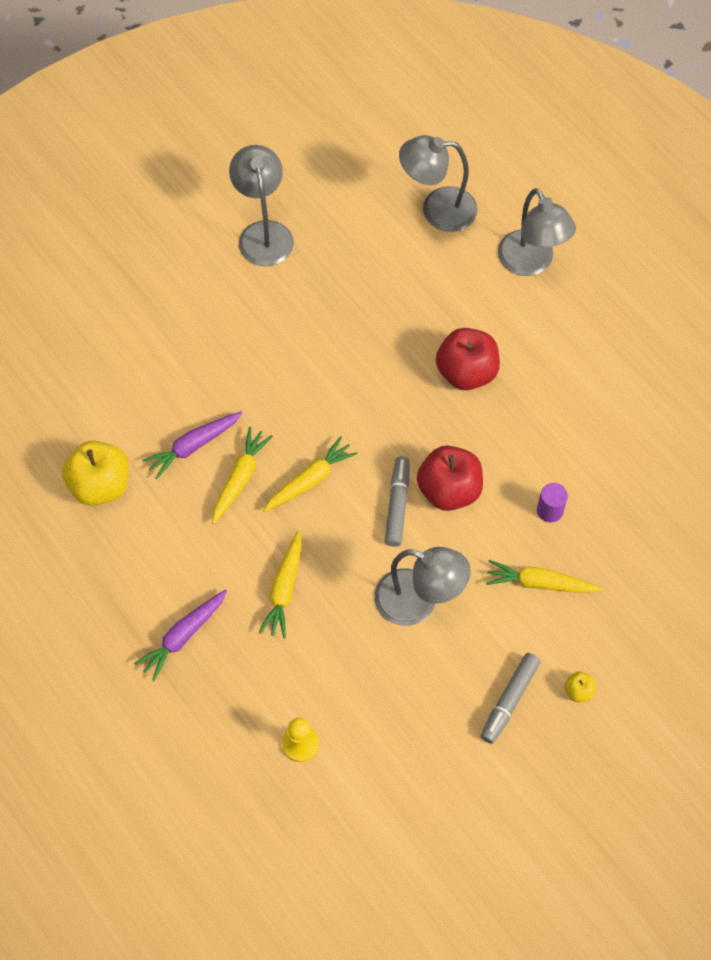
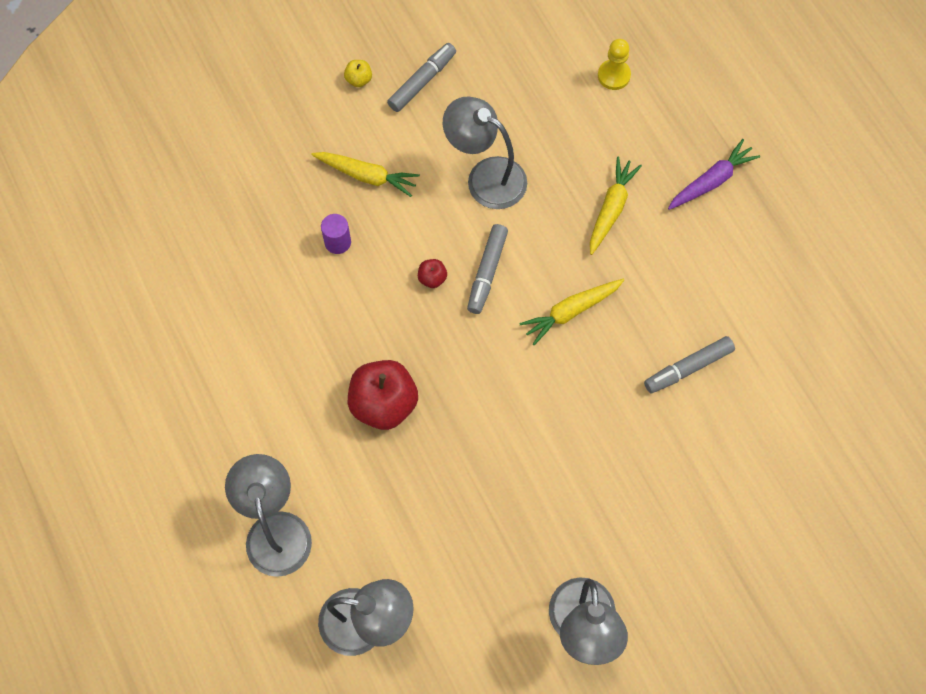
camera: 170 degrees left, 5 degrees up
(100, 485) = (787, 341): yellow apple -> none
(193, 446) = (688, 368): purple carrot -> grey marker
(240, 478) = (642, 325): yellow carrot -> none
(449, 490) = (432, 278): red apple -> red apple, size x0.44

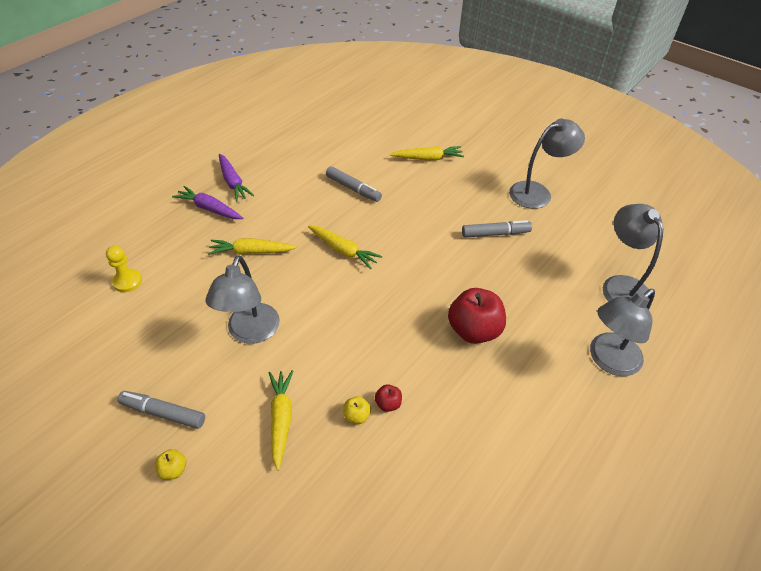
camera: 115 degrees left, 20 degrees down
(337, 242) = (356, 416): purple cylinder -> yellow apple
(432, 278) = (357, 336): red apple -> red apple (388, 404)
(487, 272) = (335, 305): grey marker -> grey marker (495, 233)
(721, 503) = (428, 158): none -> yellow carrot
(758, 221) = (233, 182): none -> purple carrot

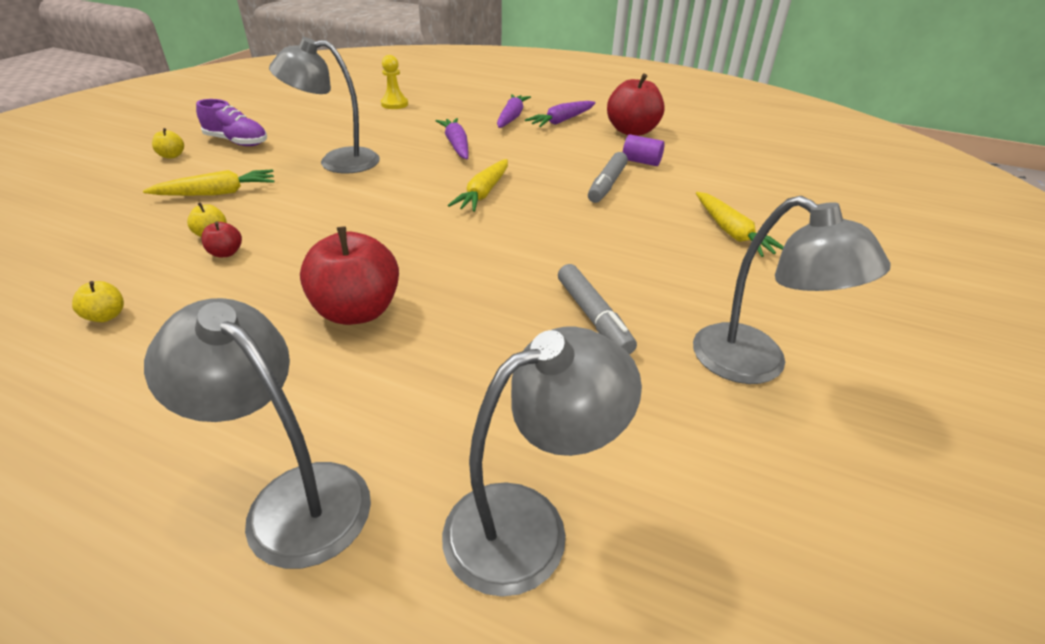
camera: 75 degrees right, 10 degrees down
(163, 413) = (237, 142): grey marker -> purple shoe
(251, 252) = (456, 145): yellow carrot -> purple carrot
(273, 152) = (632, 131): none -> red apple
(325, 163) = (641, 162): none -> purple cylinder
(456, 468) = (106, 316): none -> yellow apple

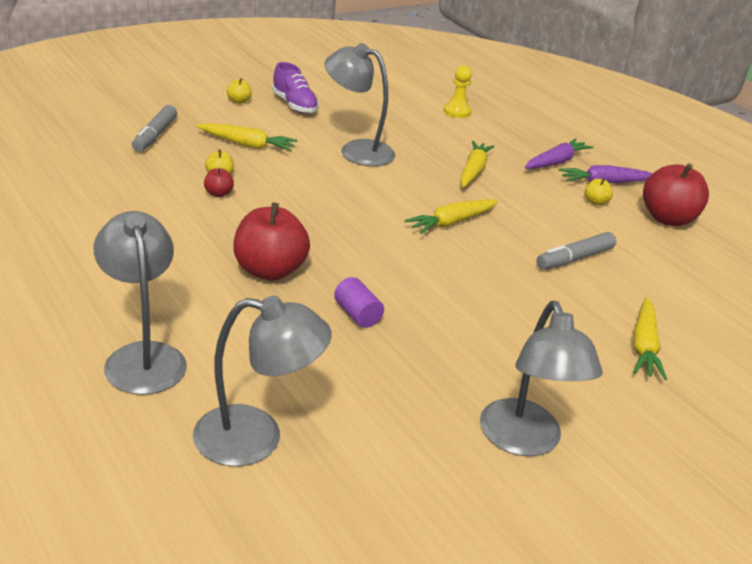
camera: 30 degrees right, 5 degrees down
(106, 316) = (119, 207): yellow apple -> yellow apple (595, 202)
(456, 145) = (473, 171): purple carrot -> yellow carrot
(593, 317) = (434, 351): grey marker -> grey marker (155, 135)
(641, 162) = (637, 251): purple cylinder -> purple cylinder (357, 314)

